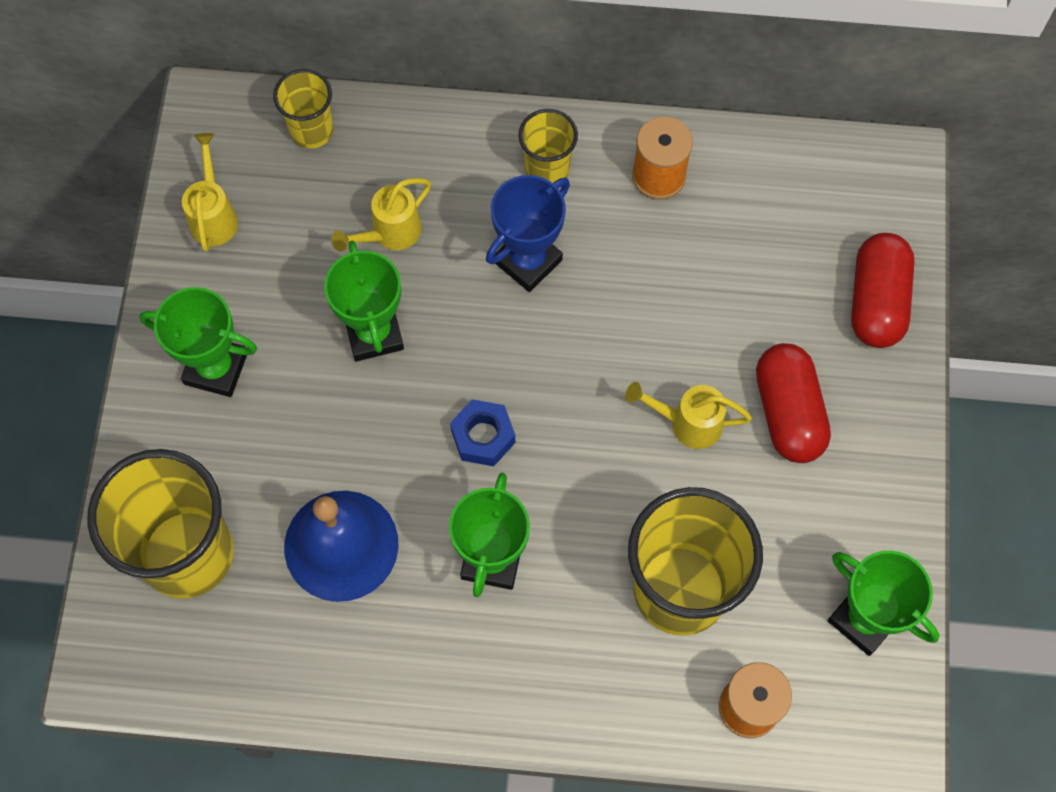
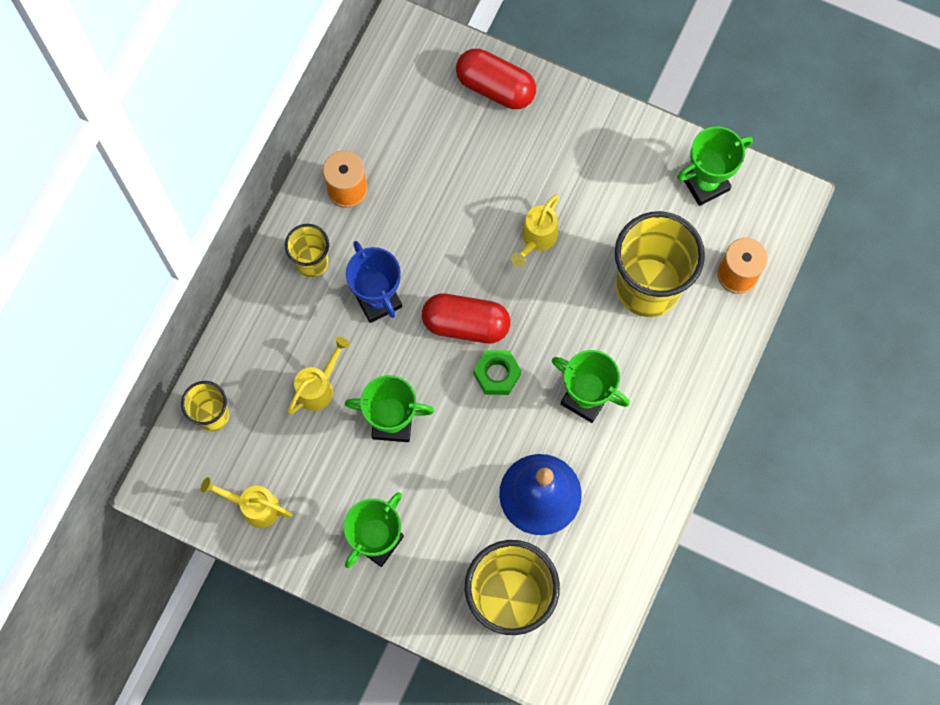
camera: 70 degrees left, 5 degrees up
(389, 234) = (319, 387): yellow watering can -> yellow watering can turned 120 degrees counterclockwise
(483, 437) = (497, 374): blue nut -> green nut
(788, 412) = (552, 173): red capsule -> red capsule (466, 324)

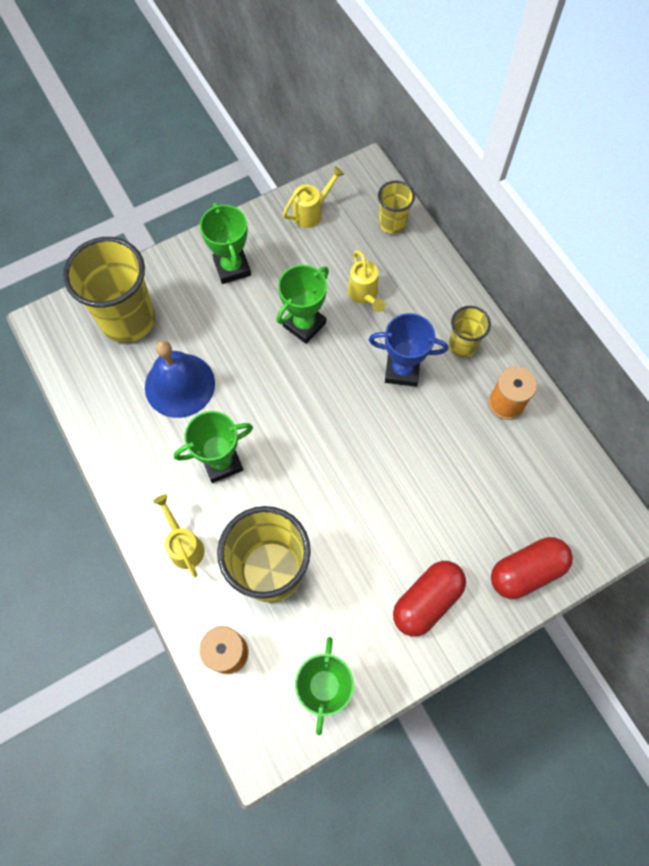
camera: 125 degrees right, 5 degrees down
(466, 324) = (340, 417): red capsule -> red capsule (427, 601)
(497, 374) = (286, 413): green nut -> none
(536, 239) = (371, 512): yellow watering can -> yellow watering can (184, 545)

